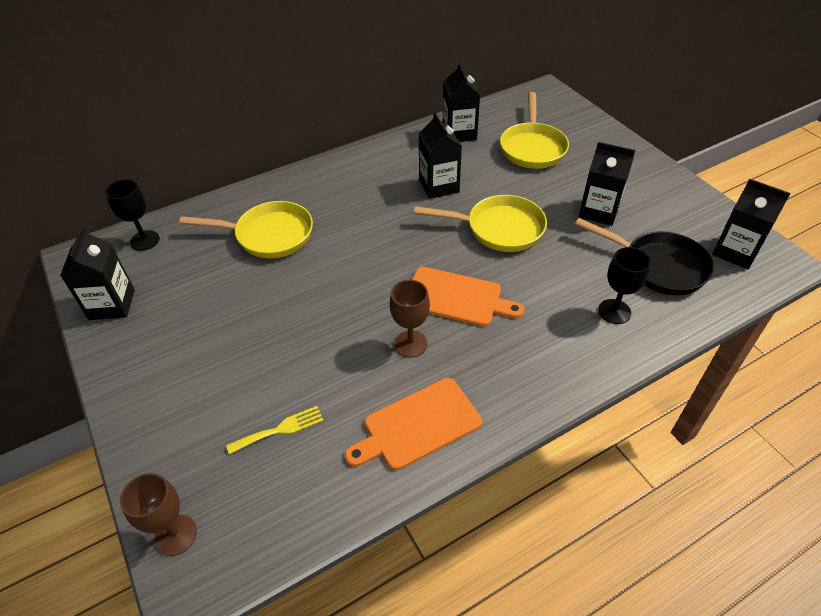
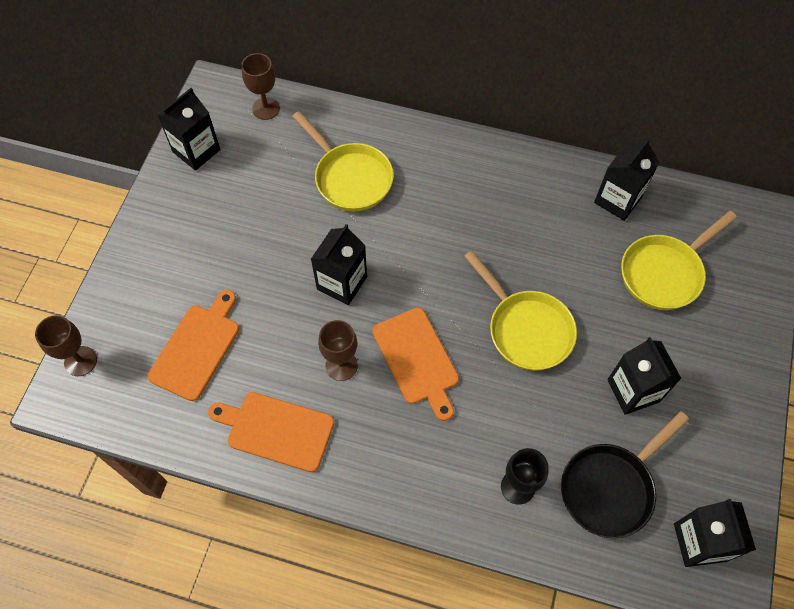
camera: 45 degrees right, 15 degrees up
(145, 240) = (266, 108): black goblet -> brown goblet
(280, 429) = (197, 348): yellow fork -> orange cutting board
(439, 186) = (530, 242): black carton -> black carton (342, 283)
(659, 266) = (610, 488): black pan -> black pan turned 60 degrees clockwise

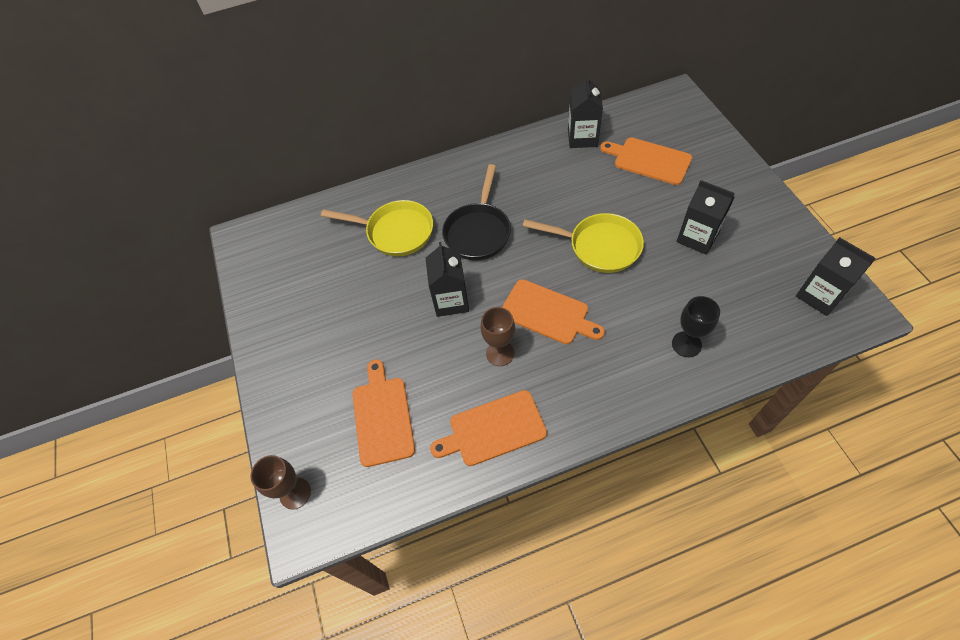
camera: 30 degrees left, 5 degrees down
(196, 151) = (262, 285): black carton -> none
(266, 108) = (293, 226): brown goblet -> none
(610, 488) = (740, 303): black pan -> black pan (478, 232)
(664, 273) = (649, 160): yellow pan -> orange cutting board

